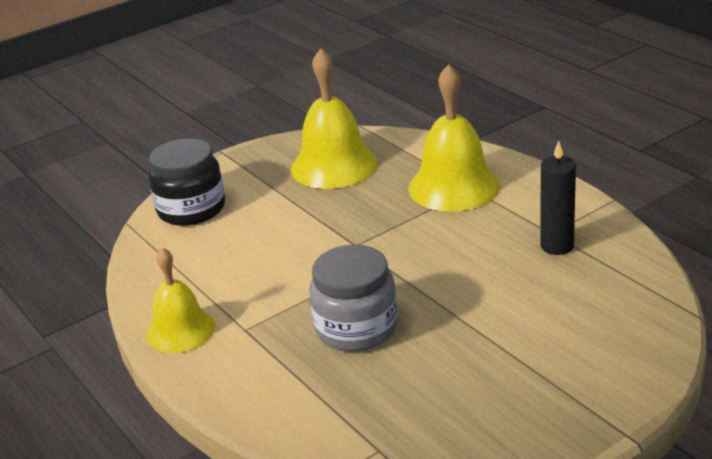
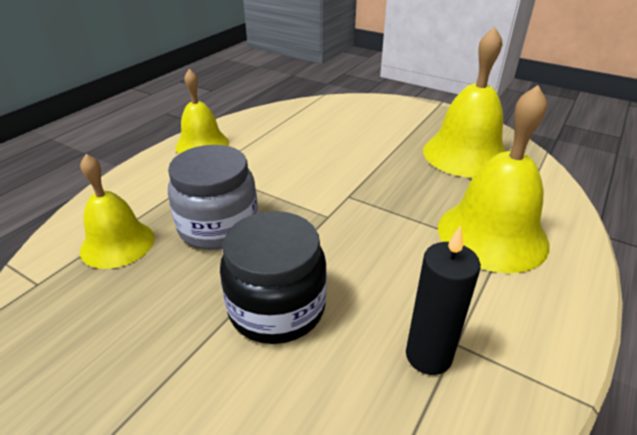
camera: 65 degrees right, 5 degrees up
(191, 209) = (355, 110): black jar -> black jar (277, 307)
(345, 396) = (117, 243): none -> yellow bell

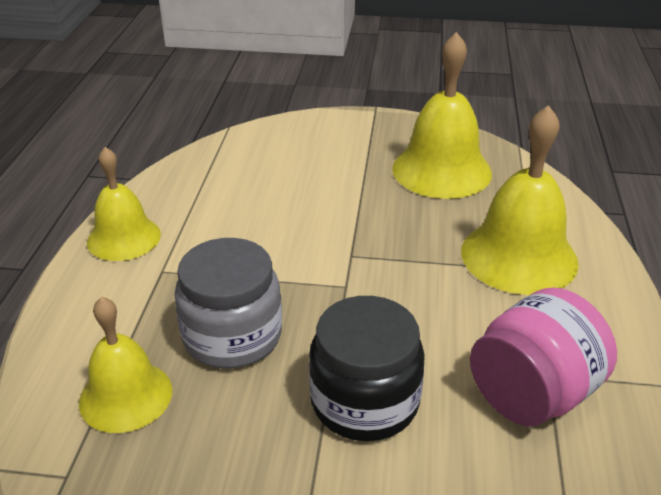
camera: 25 degrees left, 0 degrees up
(428, 355) = (532, 394): black candle -> pink jar

